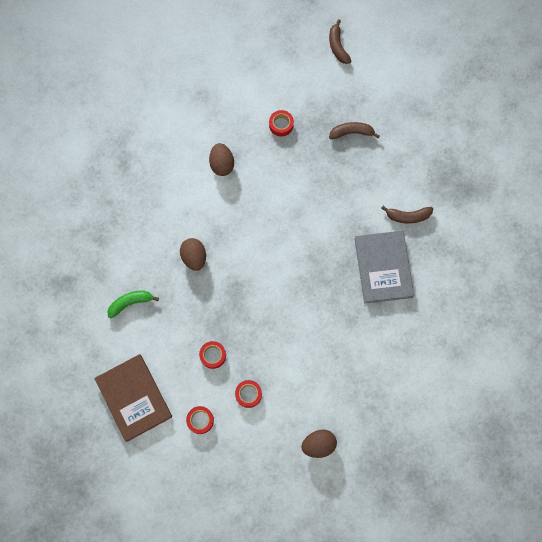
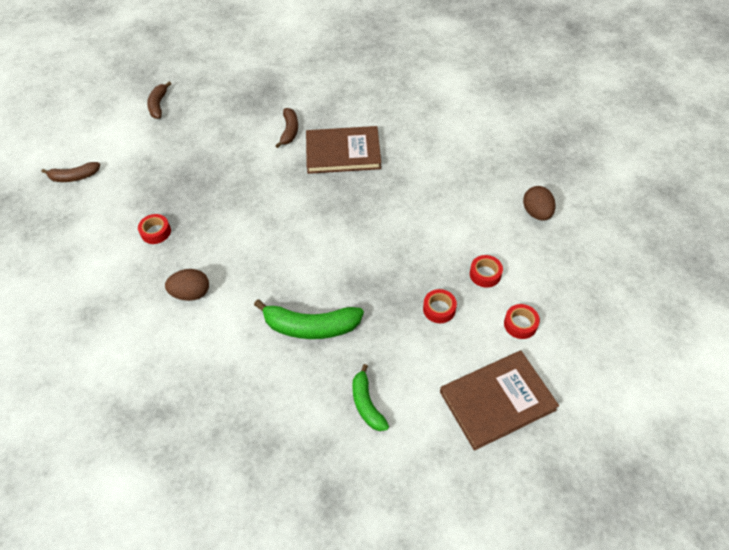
camera: 85 degrees left, 20 degrees down
(194, 257) = (311, 326): brown egg -> green banana
(351, 133) = (184, 170): brown banana -> brown banana (158, 105)
(383, 267) = (343, 152): grey book -> brown book

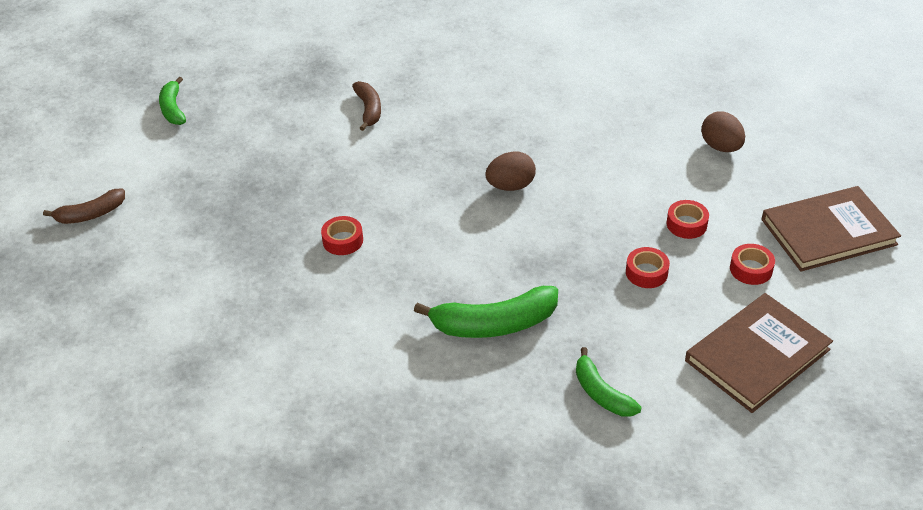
camera: 15 degrees left, 10 degrees down
(156, 232) = (238, 258): red tape -> red tape (343, 240)
(158, 105) = (173, 109): brown banana -> green banana
(191, 293) = (319, 319): brown egg -> brown egg (510, 186)
(343, 152) = (450, 122): brown book -> brown book (828, 232)

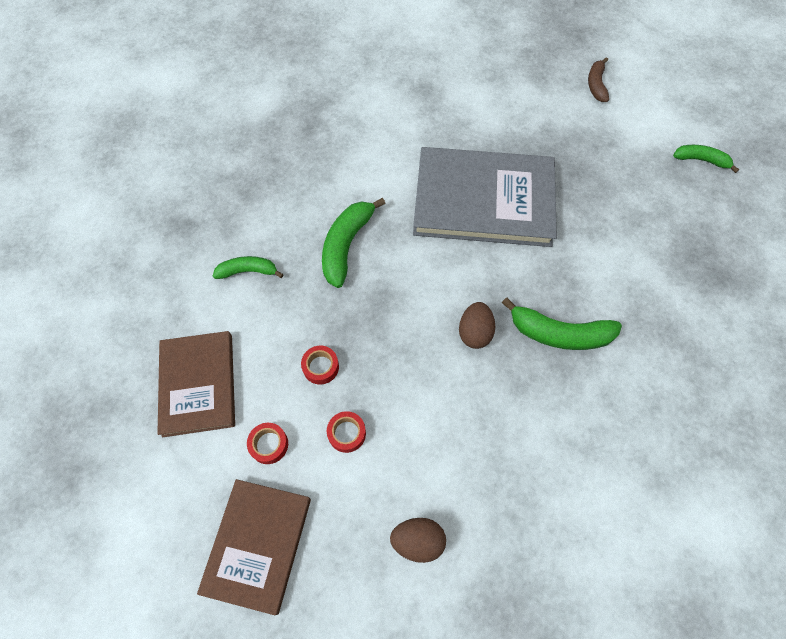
camera: 120 degrees right, 20 degrees up
(343, 240) = (483, 200): red tape -> grey book
(368, 110) = (633, 283): brown banana -> none
(463, 135) = (559, 333): none -> green banana

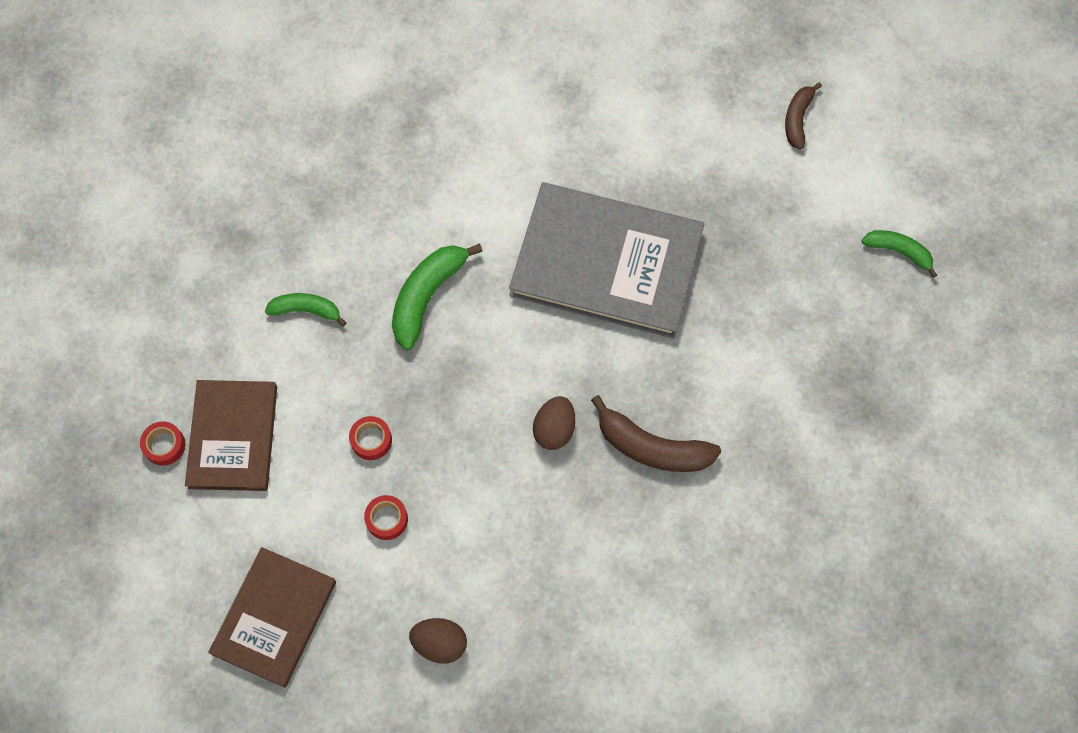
camera: 10 degrees right, 5 degrees up
(269, 444) = (301, 517): red tape -> red tape (164, 445)
(559, 333) = (652, 447): green banana -> brown banana

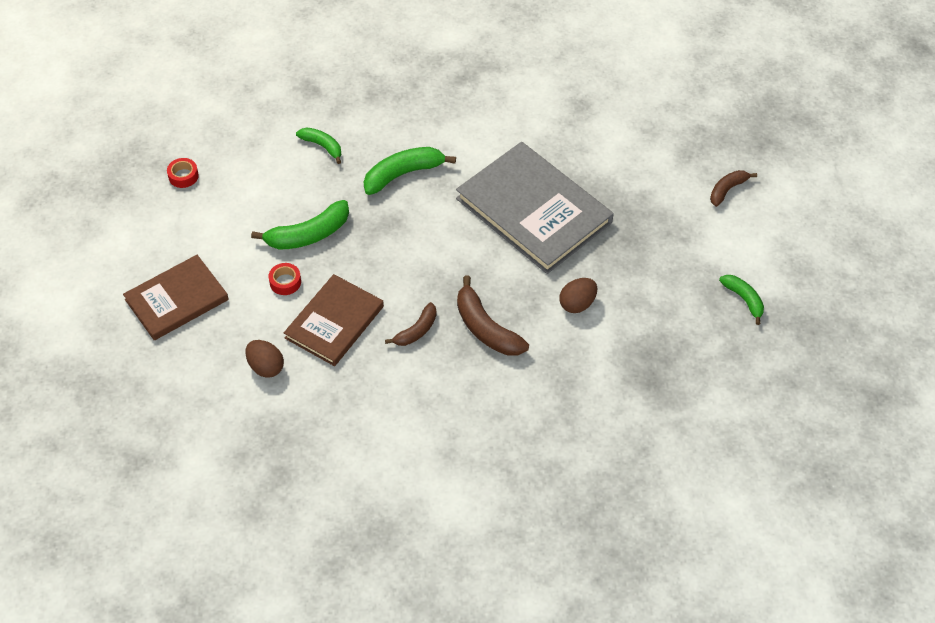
camera: 30 degrees right, 15 degrees down
(233, 437) = (227, 191): brown book -> brown book (334, 322)
(371, 440) = (308, 234): red tape -> green banana
(554, 429) = (429, 286): brown egg -> brown egg (577, 304)
(578, 495) = (416, 330): none -> brown banana

